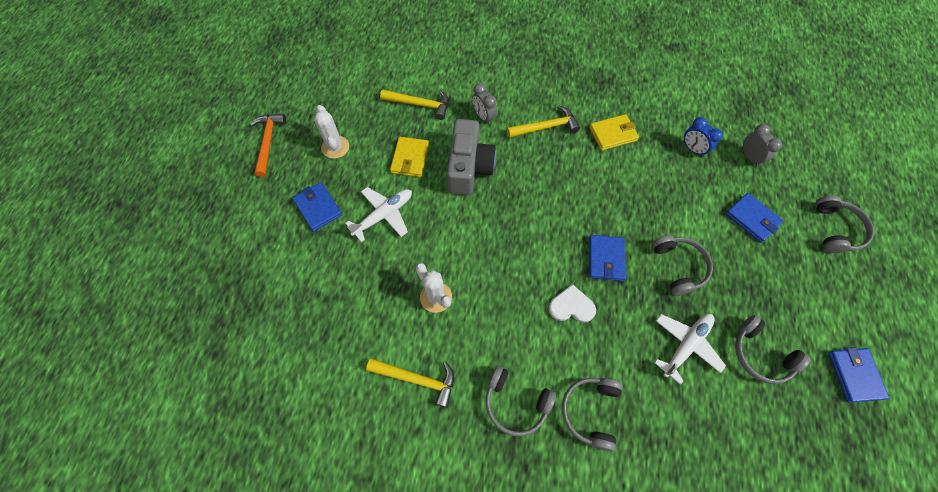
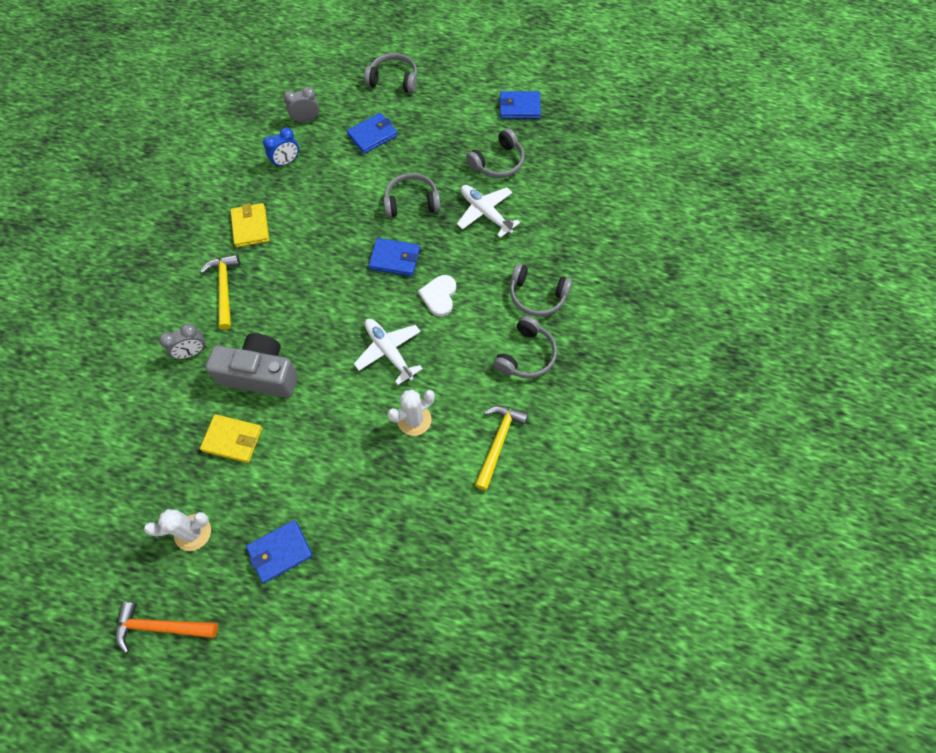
camera: 85 degrees left, 0 degrees up
(383, 215) = (306, 472): white plane -> white plane (389, 352)
(420, 105) = (153, 424): yellow hammer -> none

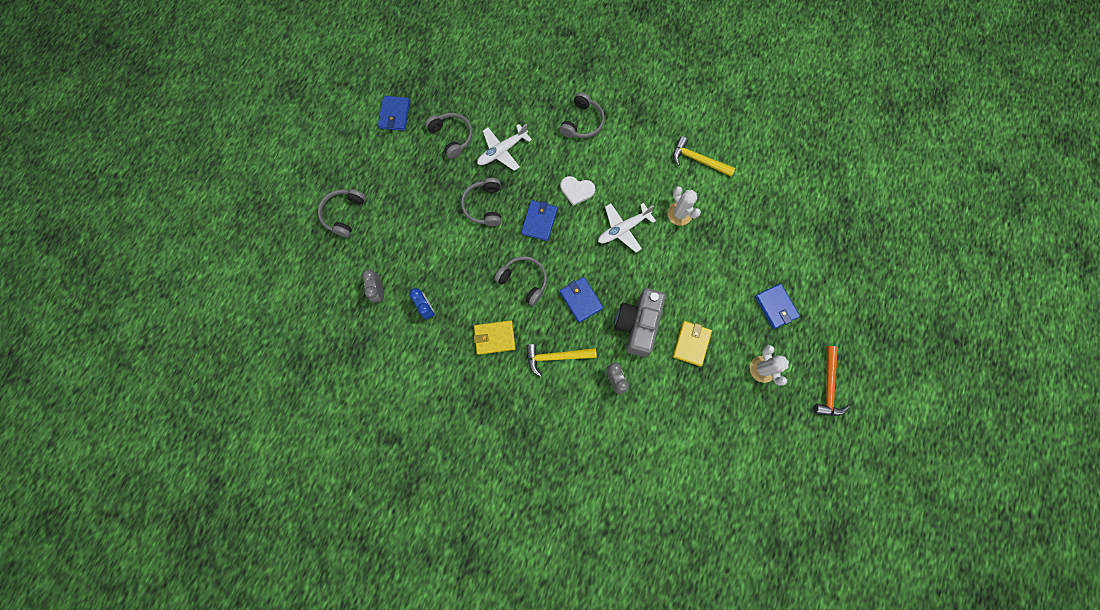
camera: 85 degrees left, 10 degrees up
(372, 135) = (407, 234): blue wallet -> blue wallet (581, 300)
(526, 355) = (631, 135): grey headphones -> grey headphones (524, 281)

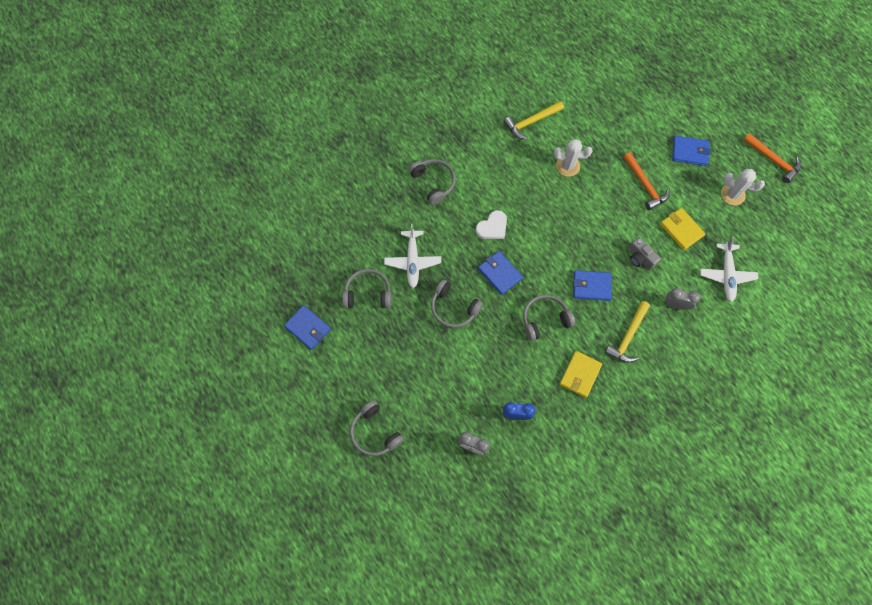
camera: 55 degrees left, 5 degrees down
(623, 229) = (552, 214): white plane -> white plane (726, 274)
(637, 325) = (640, 258): grey camera -> grey camera, size x0.52
(711, 288) = (645, 185): none -> orange hammer

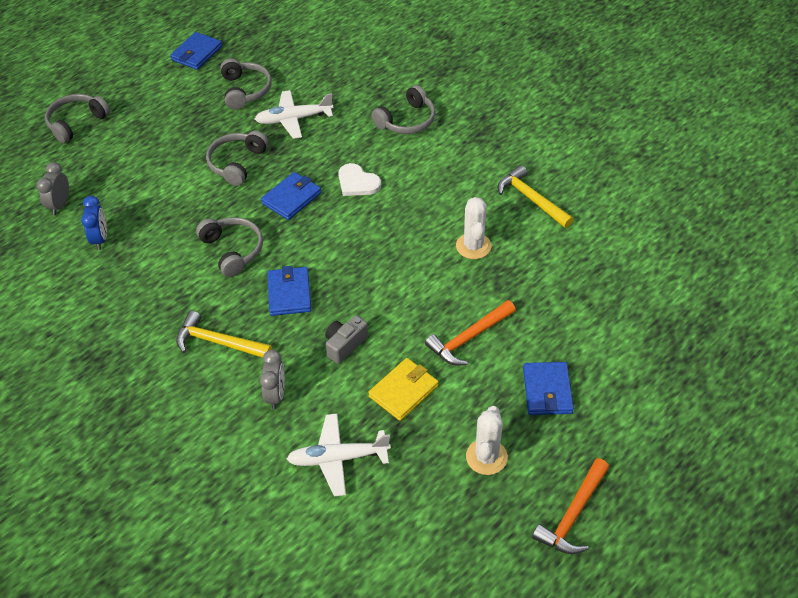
camera: 80 degrees right, 20 degrees down
(580, 374) = (158, 295): yellow wallet -> none

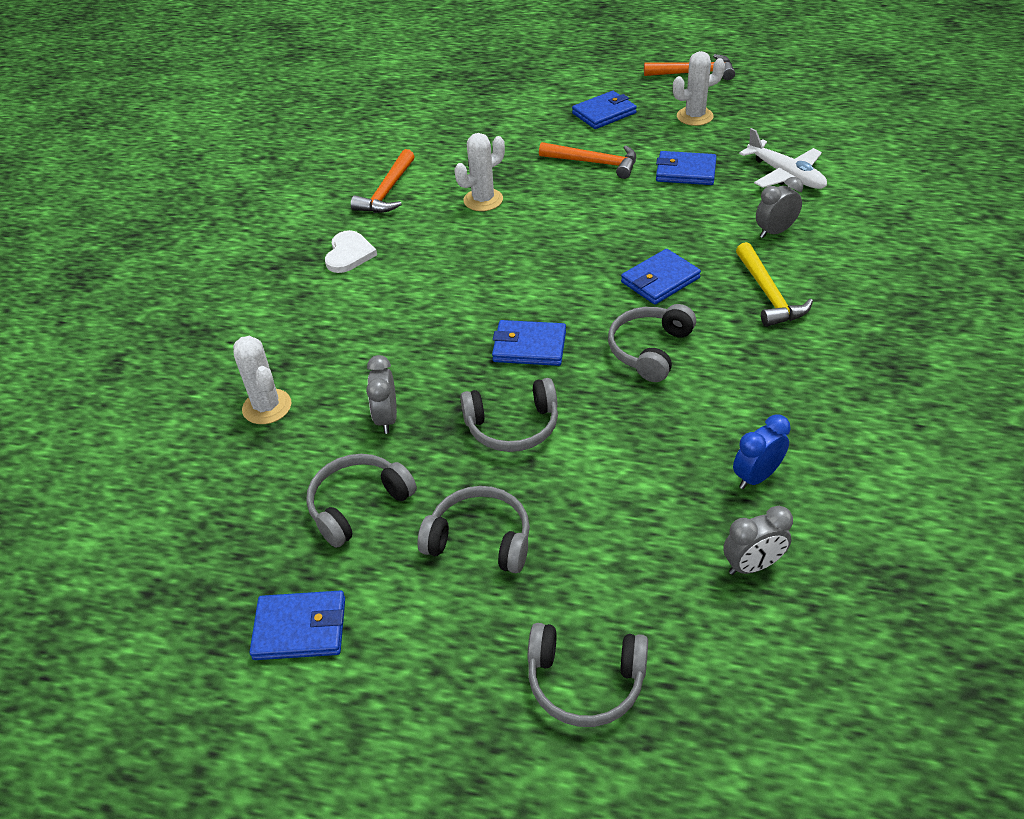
camera: 120 degrees left, 5 degrees down
(294, 119) = (387, 418): white plane -> grey clock
(345, 344) = (677, 220): grey camera -> none
(349, 80) = (267, 407): none -> white cactus
(357, 182) = (459, 309): white heart -> white heart (349, 254)
(403, 391) = (685, 172): yellow wallet -> blue wallet
(407, 121) = (320, 319): grey headphones -> grey headphones (480, 539)
(531, 199) = (387, 192): yellow hammer -> orange hammer

